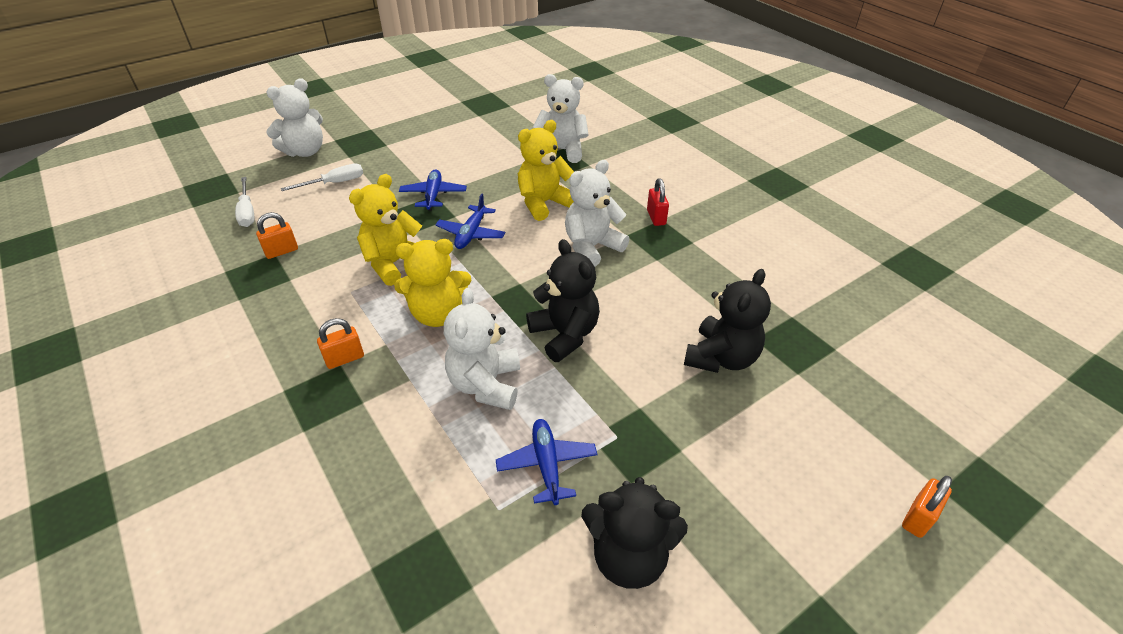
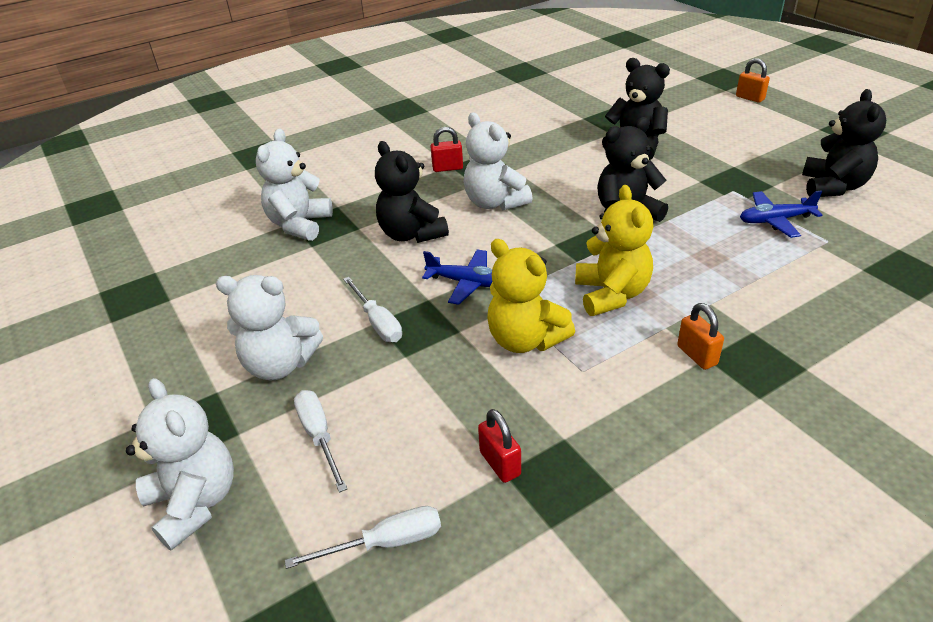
camera: 85 degrees left, 5 degrees down
(281, 251) = (500, 463): orange padlock -> red padlock
(433, 195) = (377, 322): blue plane -> white screwdriver
(485, 384) = (702, 256): white teddy bear -> white teddy bear (280, 365)
(543, 203) = (411, 234): yellow teddy bear -> black teddy bear

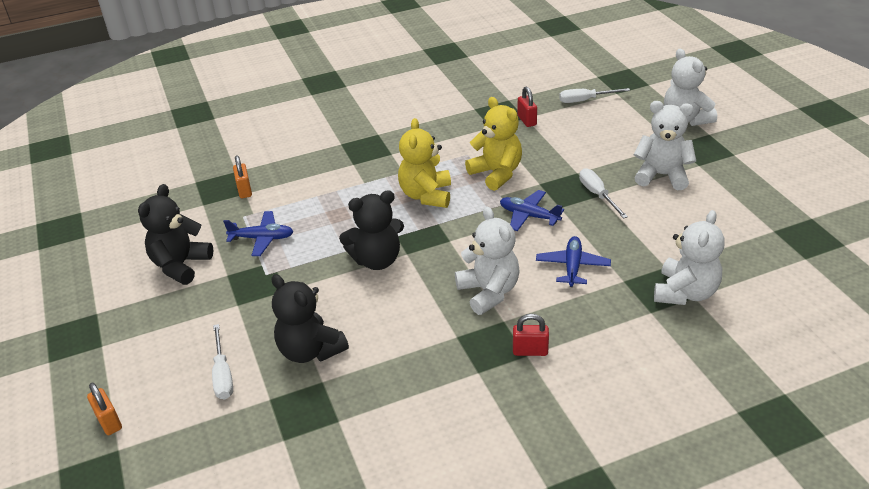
camera: 170 degrees left, 0 degrees up
(319, 436) = (626, 138): white screwdriver -> white screwdriver (223, 375)
(411, 234) = (572, 267): black teddy bear -> blue plane
(697, 355) = (396, 155): orange padlock -> orange padlock (244, 190)

